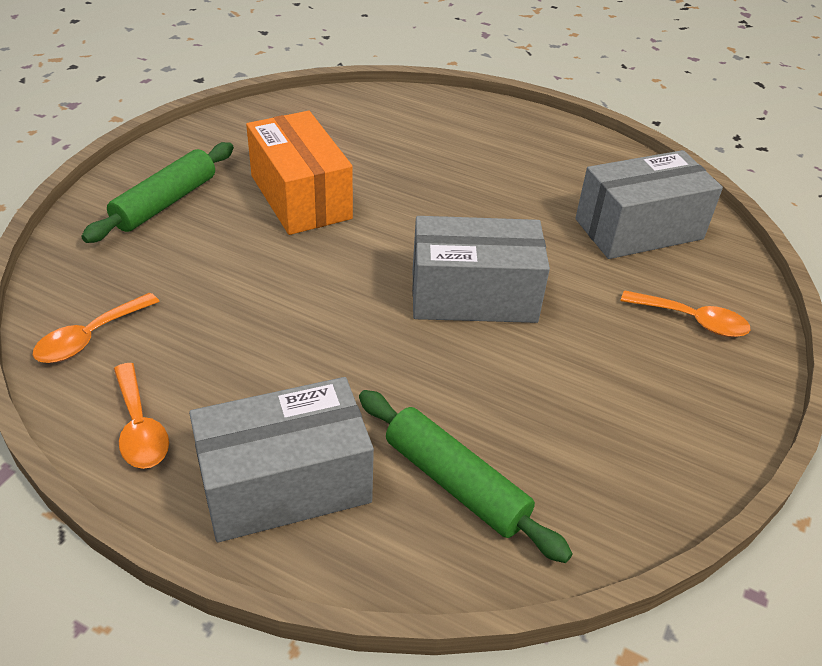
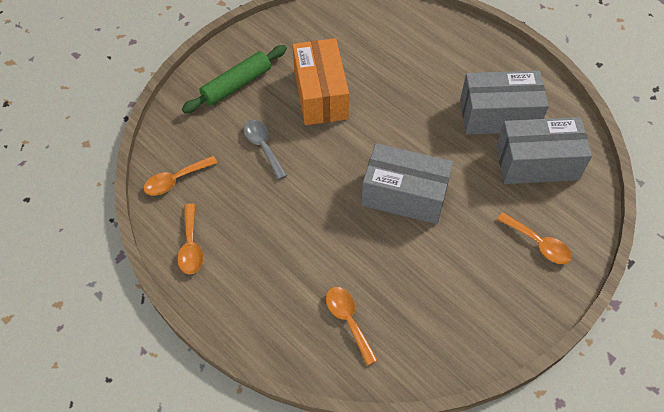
camera: 20 degrees right, 15 degrees up
(230, 270) = (263, 146): none -> grey spoon
(285, 484) = (257, 299): grey box -> grey box (498, 115)
(455, 483) = (348, 320): green rolling pin -> orange spoon

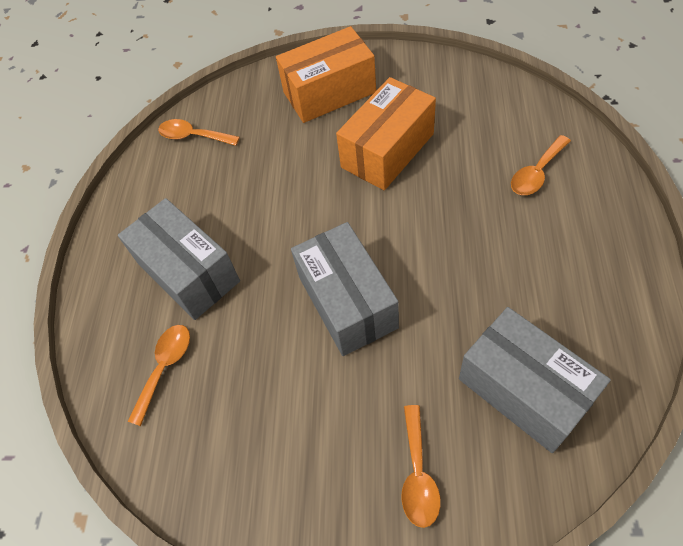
camera: 55 degrees right, 0 degrees up
(191, 246) = (140, 197): orange spoon -> orange spoon (536, 173)
(237, 85) = (329, 92): green rolling pin -> orange box
(263, 146) = (285, 159): grey spoon -> none
(498, 115) = (542, 305): grey box -> grey box (188, 272)

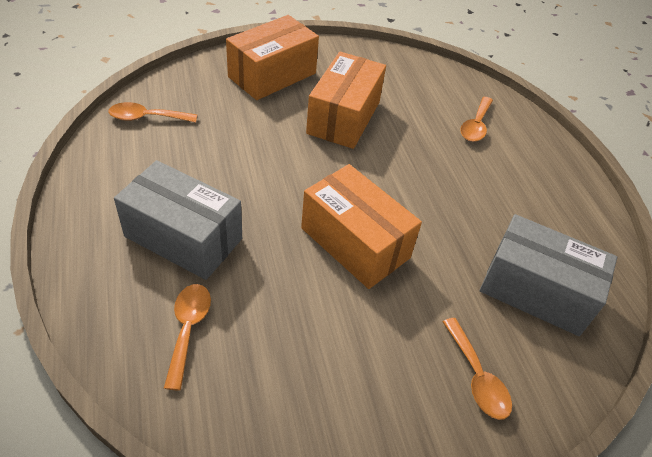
camera: 30 degrees left, 10 degrees down
(347, 302) = (355, 243): grey box -> orange box

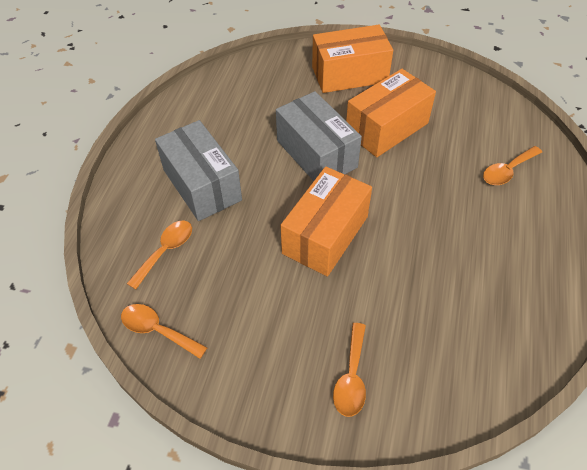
camera: 35 degrees right, 5 degrees up
(146, 118) = (230, 84): orange spoon -> orange spoon (157, 330)
(355, 243) = (325, 235): orange box -> orange box turned 45 degrees clockwise
(536, 291) = (455, 334): grey box -> grey box (316, 154)

